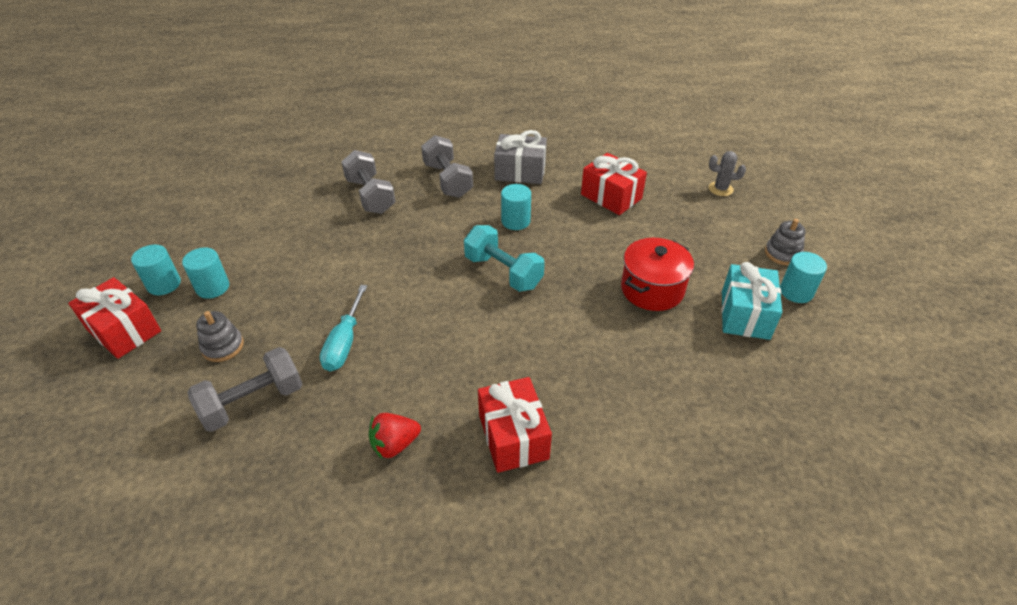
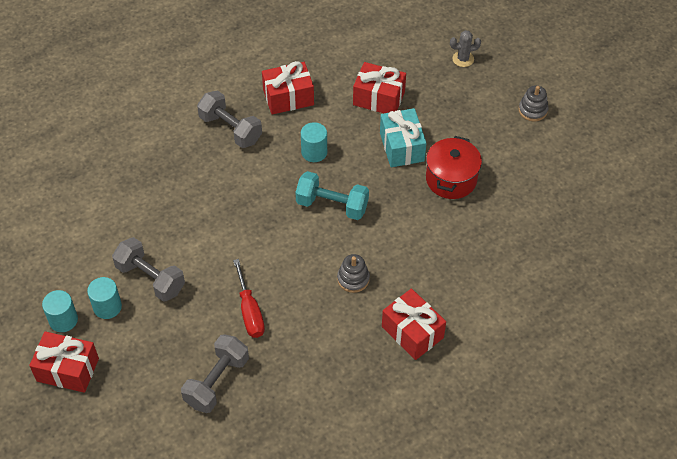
camera: 25 degrees left, 10 degrees up
(223, 346) = (158, 351): grey stacking toy -> grey stacking toy (353, 279)
(344, 342) = (249, 311): turquoise screwdriver -> red screwdriver
(370, 196) = (173, 170): grey dumbbell -> grey dumbbell (150, 278)
(394, 444) = (337, 369): red strawberry -> none
(520, 172) = (288, 97): grey gift -> red gift
(745, 315) = (525, 177): turquoise gift -> turquoise gift (401, 147)
(796, 292) = (553, 143): turquoise cylinder -> none

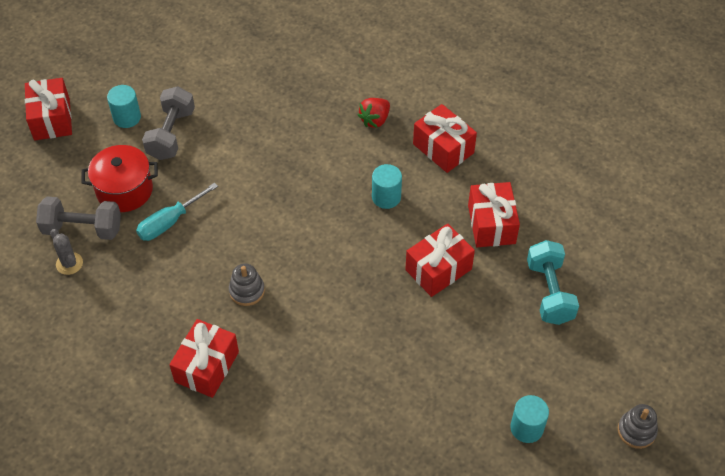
camera: 65 degrees right, 0 degrees up
(63, 320) = (100, 94): turquoise cylinder -> turquoise cylinder (526, 428)
(230, 129) = (375, 120): grey dumbbell -> red strawberry
(249, 311) = (170, 222): red screwdriver -> turquoise screwdriver
(332, 205) = (328, 238): turquoise dumbbell -> turquoise dumbbell (549, 292)
(401, 147) = (438, 269): turquoise gift -> red gift
(451, 179) = (421, 331): red pot -> red pot (124, 190)
(463, 59) = (600, 281): grey cactus -> grey cactus (69, 263)
(532, 110) = (569, 377): grey stacking toy -> grey stacking toy (636, 431)

